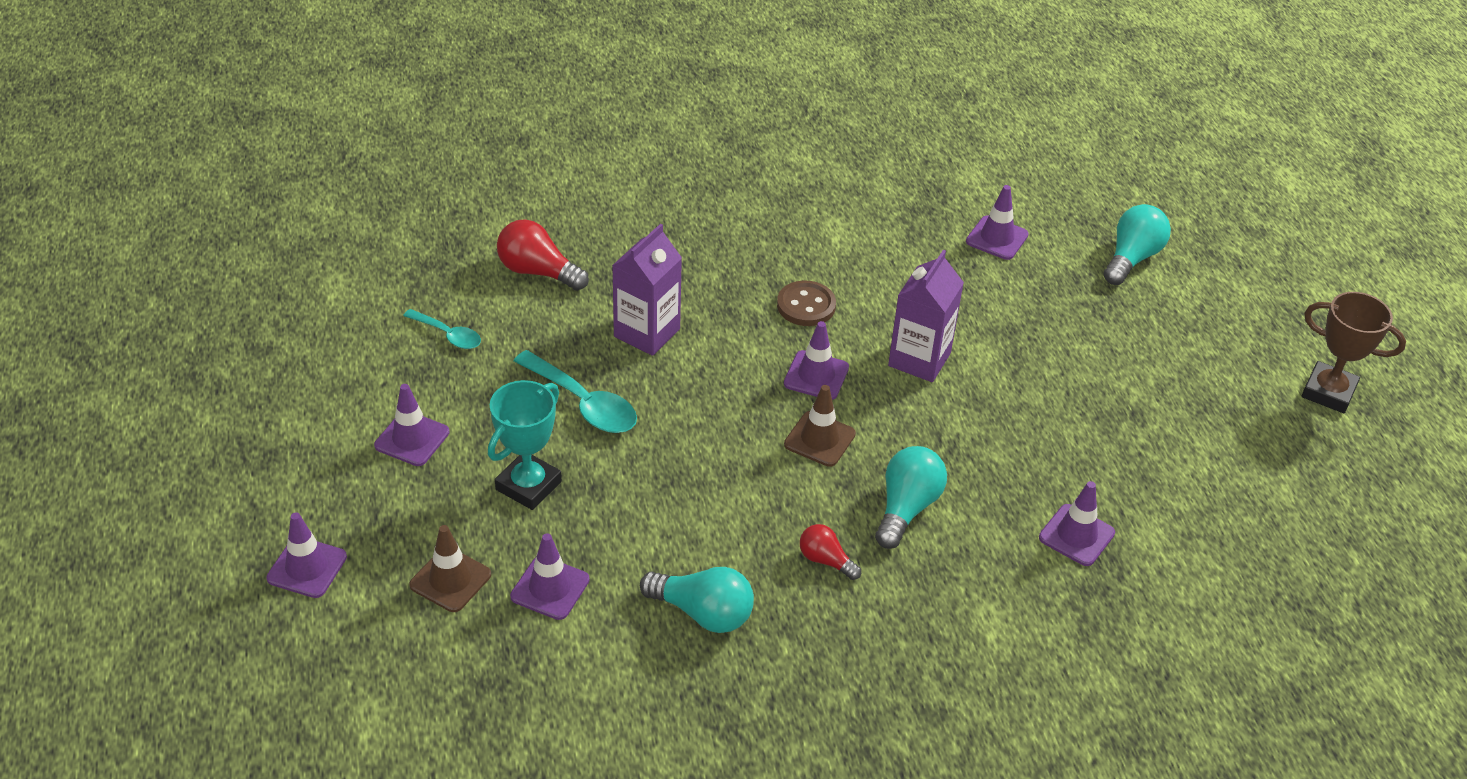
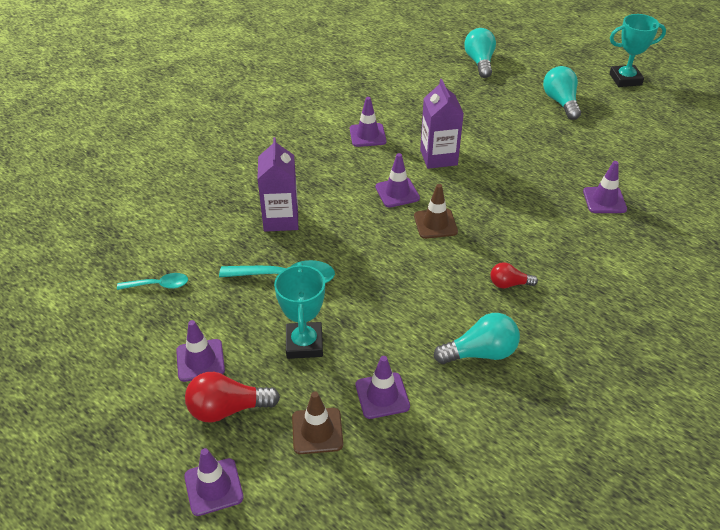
camera: 35 degrees left, 0 degrees up
(538, 272) = (178, 219): red light bulb -> red light bulb (227, 409)
(806, 305) = (352, 160): brown button -> none
(906, 508) = (516, 233): turquoise light bulb -> turquoise light bulb (560, 102)
(997, 238) = (409, 82): purple traffic cone -> purple traffic cone (367, 135)
(1328, 392) = (625, 79): brown trophy -> turquoise trophy

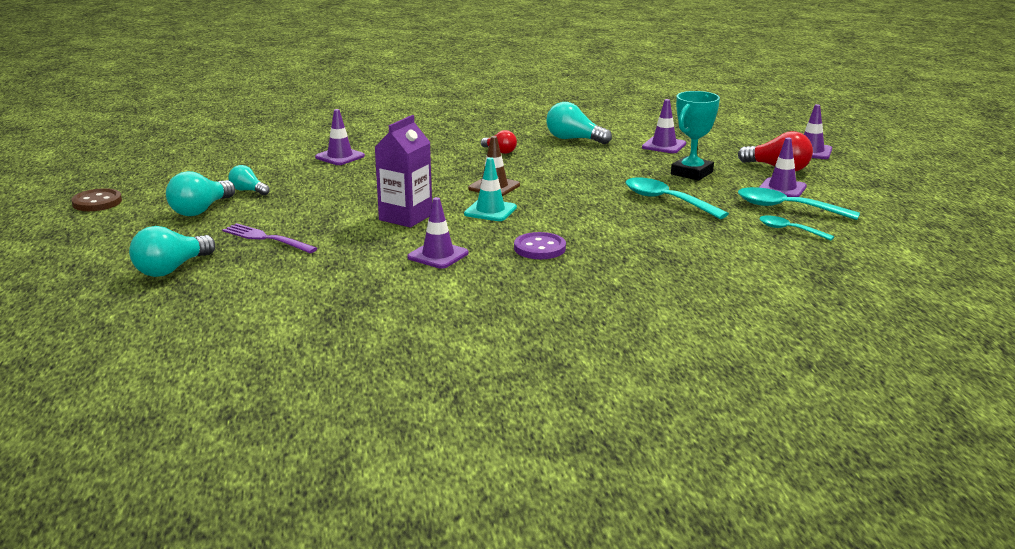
camera: 140 degrees left, 20 degrees down
(177, 322) = (787, 208): none -> turquoise spoon
(281, 219) = (626, 230): purple carton -> none
(317, 171) = (539, 248): none -> purple button
(317, 431) = (723, 148): brown traffic cone -> none
(397, 193) = (490, 211): purple traffic cone -> turquoise traffic cone
(480, 101) = (266, 238): none -> purple fork
(575, 131) = (248, 191): none -> turquoise light bulb
(625, 79) = (97, 202): turquoise trophy -> brown button

